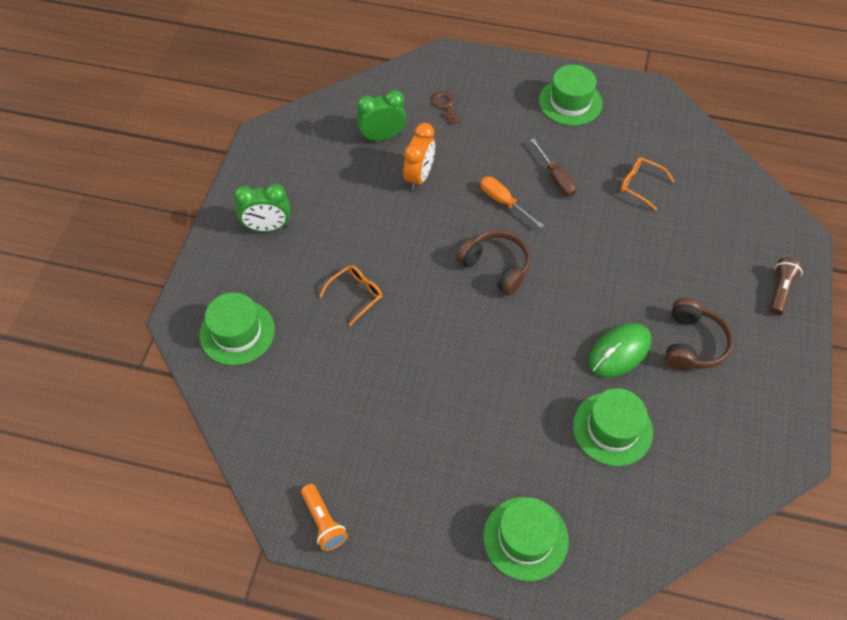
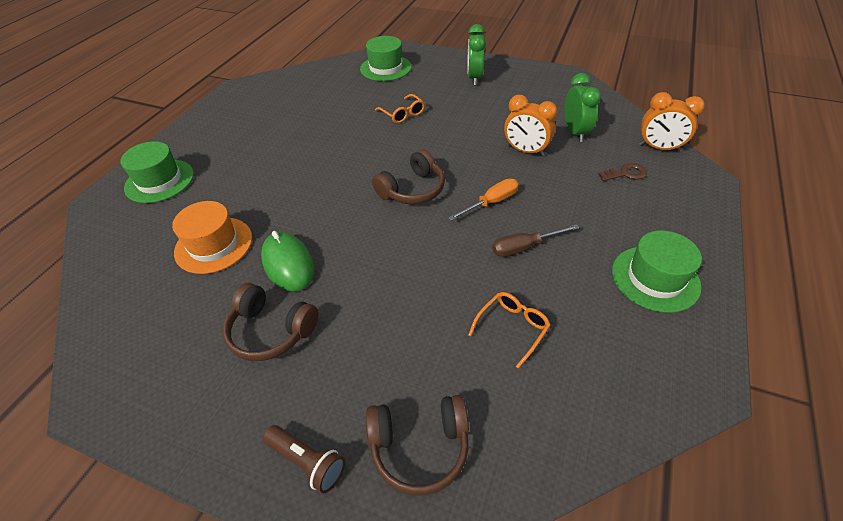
camera: 100 degrees right, 10 degrees down
(323, 522) = (233, 98): orange flashlight -> none
(403, 79) = (659, 148): none -> orange clock
(612, 428) = (214, 245): green hat -> orange hat
(747, 231) = (419, 447): none -> brown headphones

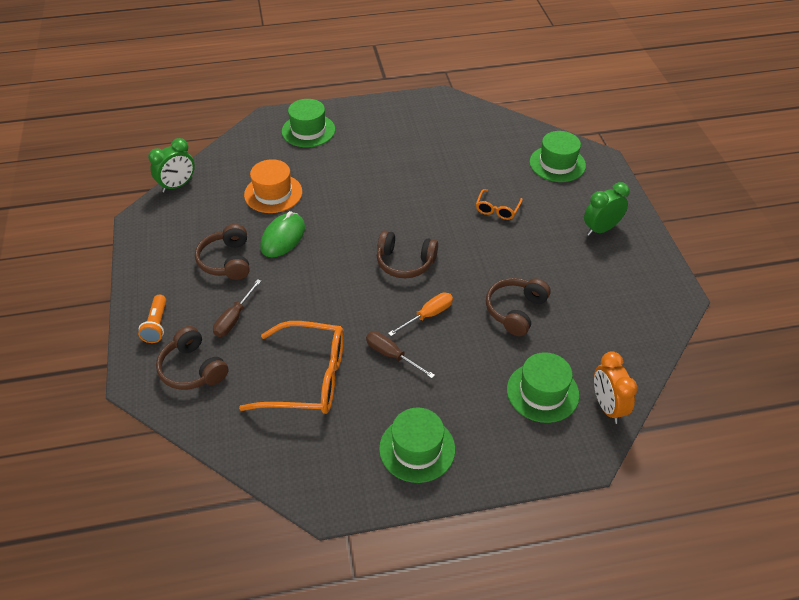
camera: 55 degrees right, 0 degrees up
(307, 461) = (157, 325): brown flashlight -> orange flashlight
(370, 362) = (234, 318): none -> brown screwdriver
(491, 202) = (428, 315): orange screwdriver -> orange screwdriver turned 60 degrees counterclockwise
(512, 328) = (307, 378): orange glasses -> orange glasses, size x2.06
(525, 151) = (515, 311): orange clock -> brown headphones
(575, 132) = (576, 335): green clock -> green clock (177, 185)
(626, 173) = (542, 392): brown key -> green hat

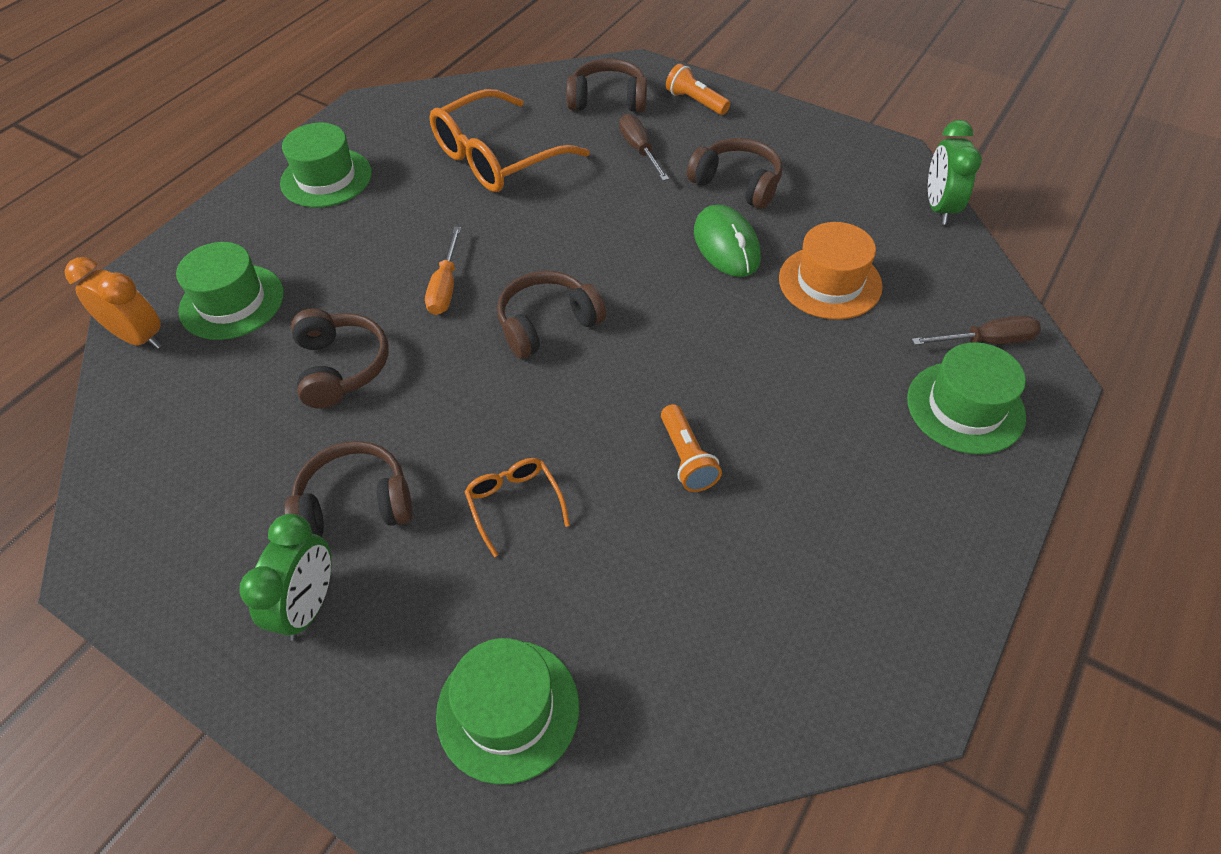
camera: 135 degrees right, 5 degrees up
(392, 355) = (439, 225): brown screwdriver -> brown screwdriver (986, 341)
(420, 181) = (687, 458): none -> orange flashlight
(557, 250) = (355, 504): none -> brown headphones

